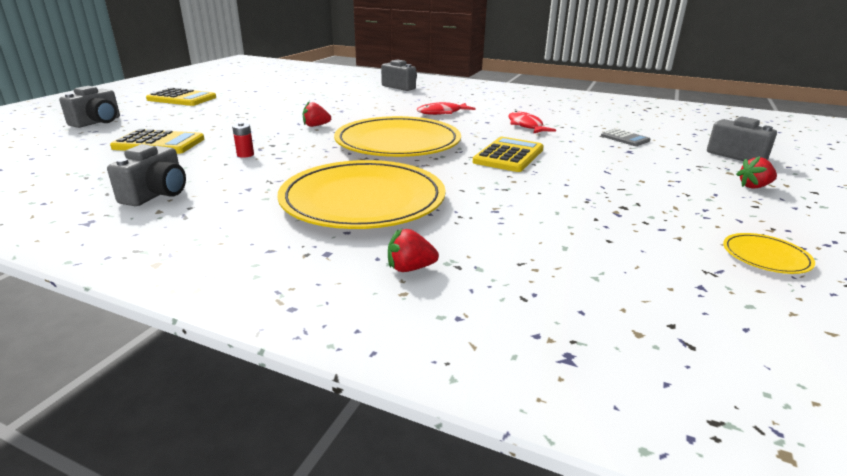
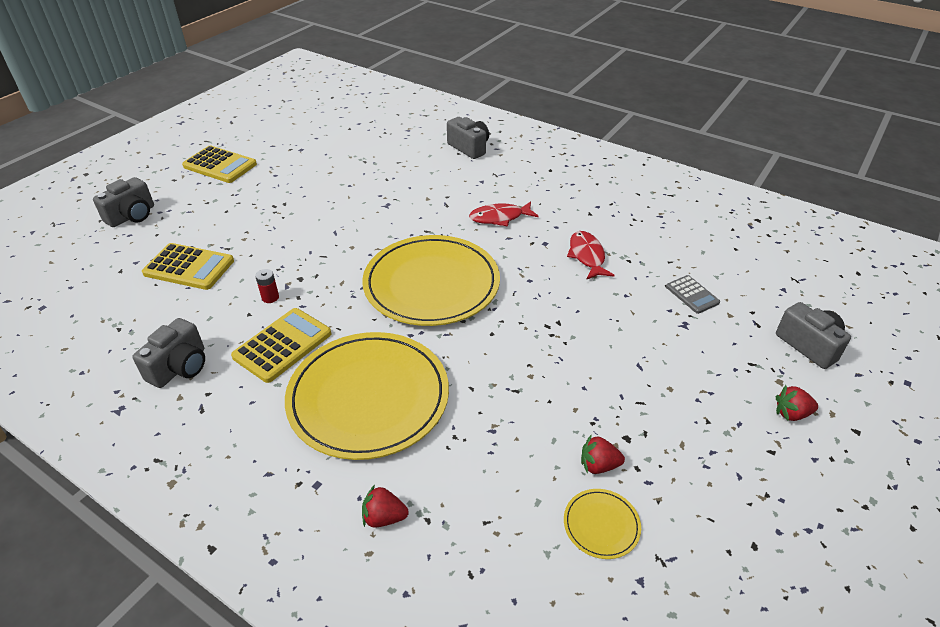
camera: 10 degrees right, 15 degrees up
(316, 126) = (352, 239): red strawberry -> red strawberry (598, 465)
(509, 156) = (543, 323): yellow calculator -> yellow calculator (282, 345)
(765, 256) = (730, 542): yellow plate -> yellow plate (601, 525)

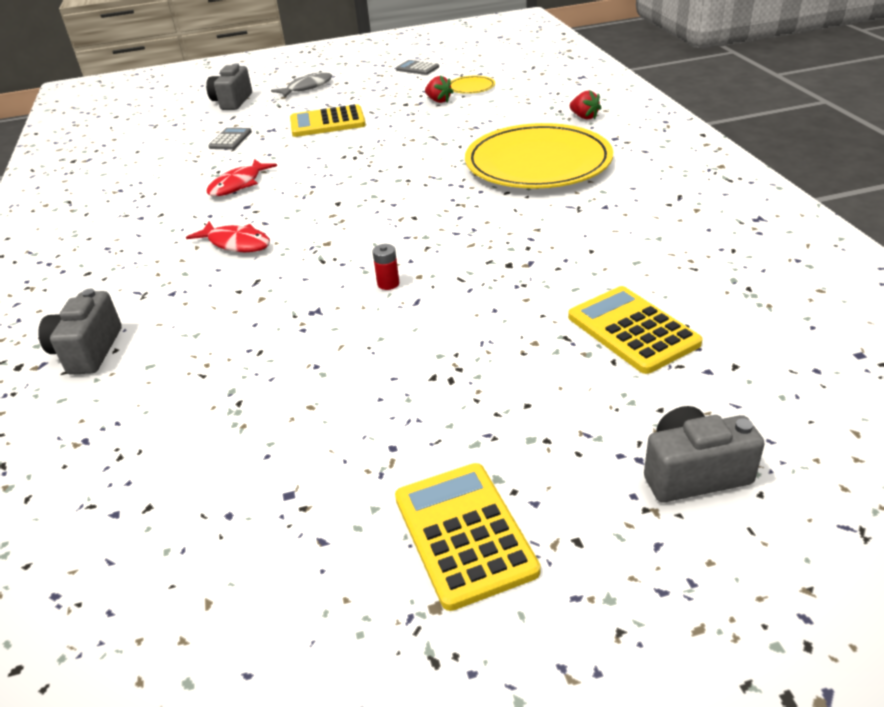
camera: 135 degrees left, 5 degrees down
(180, 367) = (688, 230): grey camera -> none
(270, 297) = (557, 257): red battery -> red battery (388, 284)
(282, 345) = (577, 214): yellow calculator -> yellow calculator (327, 123)
(431, 284) = (392, 212): yellow plate -> none
(745, 545) = (417, 68): none -> grey calculator
(791, 413) = (307, 87): red strawberry -> grey fish

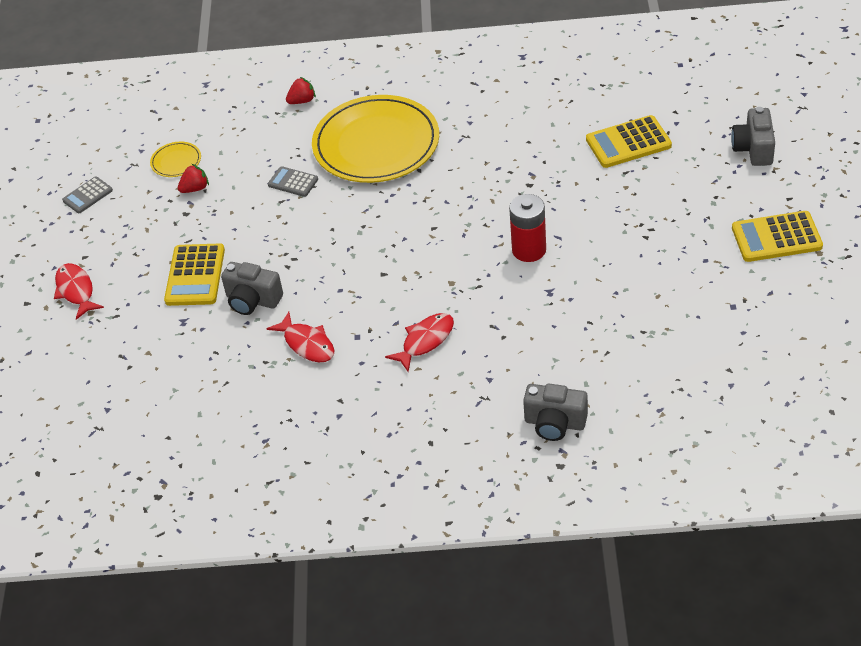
camera: 75 degrees left, 10 degrees up
(230, 139) = (189, 355): grey calculator -> grey calculator (293, 182)
(232, 102) = (72, 358): grey camera -> grey camera (252, 300)
(307, 87) = (76, 291): grey fish -> red fish
(388, 284) = (529, 250): red battery -> red battery, size x2.04

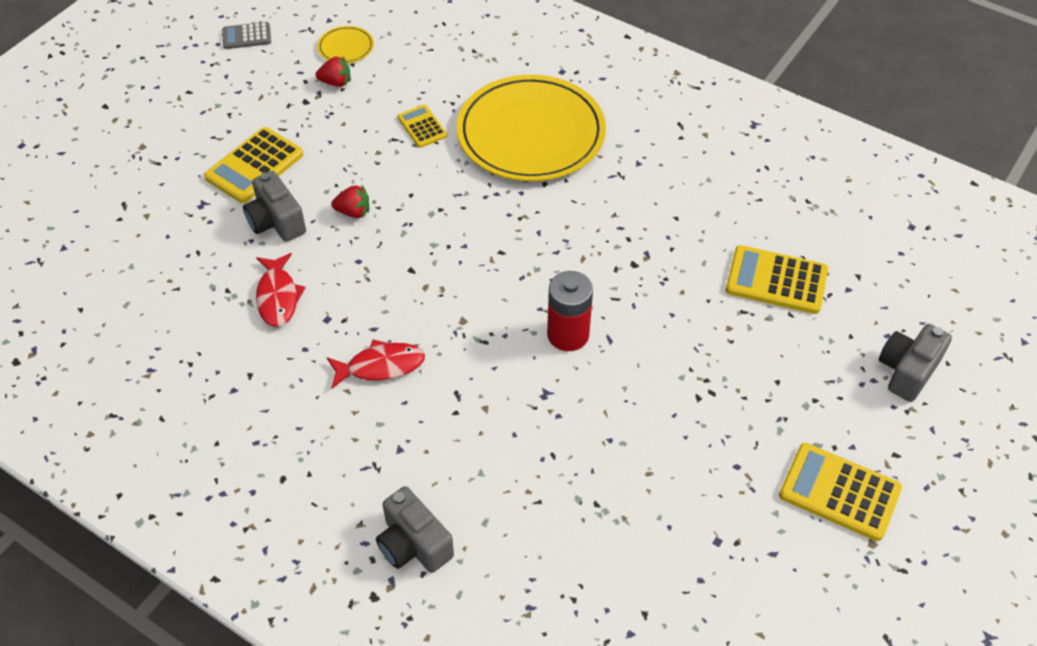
camera: 30 degrees right, 5 degrees up
(76, 291) = (151, 119): red fish -> none
(293, 182) = (422, 127): grey calculator -> yellow calculator
(302, 101) = (506, 52): red strawberry -> red strawberry (353, 212)

